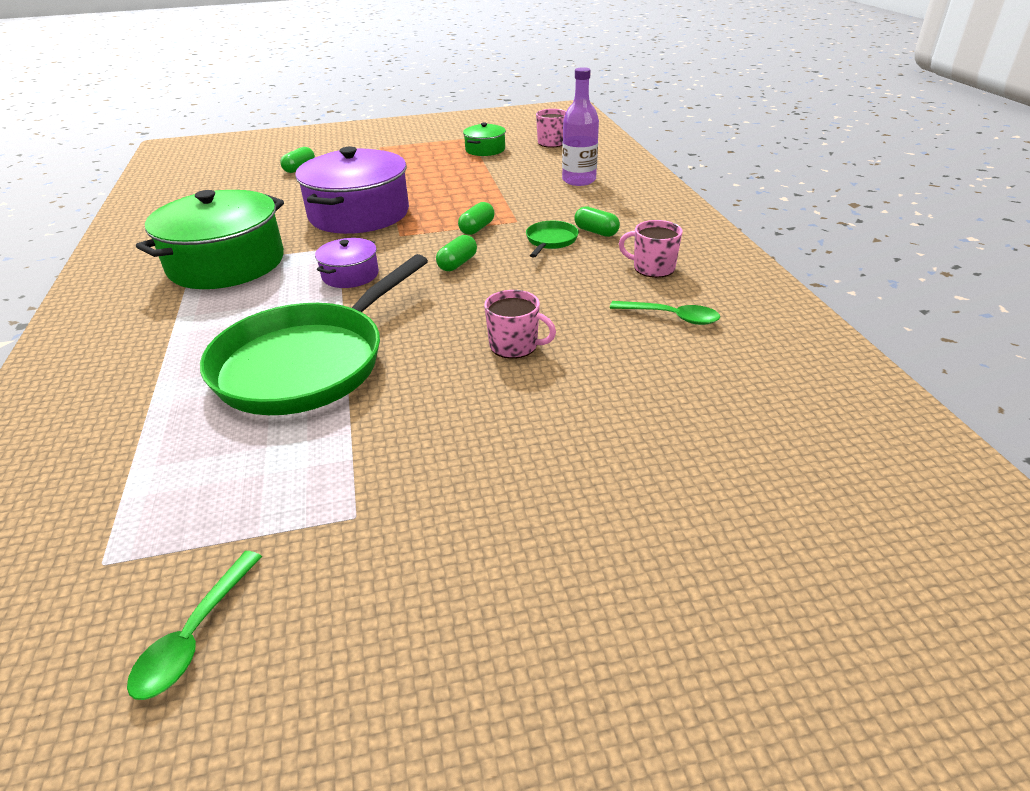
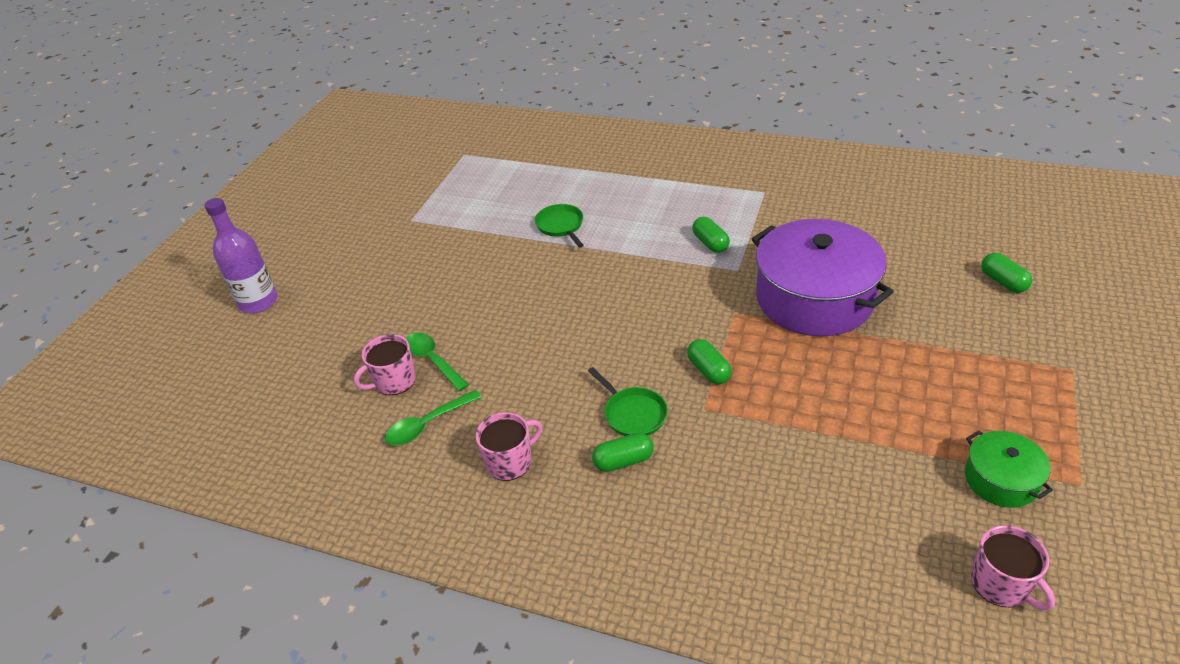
camera: 125 degrees right, 5 degrees up
(194, 636) = (398, 174): green spoon -> green spoon (432, 360)
(226, 263) = (754, 208): green pot -> none
(308, 363) = (561, 226): green pan -> green pan, size x0.41
(350, 275) = (674, 266): purple pot -> none
(457, 264) = (640, 332): green capsule -> green capsule (710, 243)
(515, 346) = (484, 320): pink mug -> pink mug (394, 381)
(579, 180) = (795, 528): purple bottle -> purple bottle (258, 302)

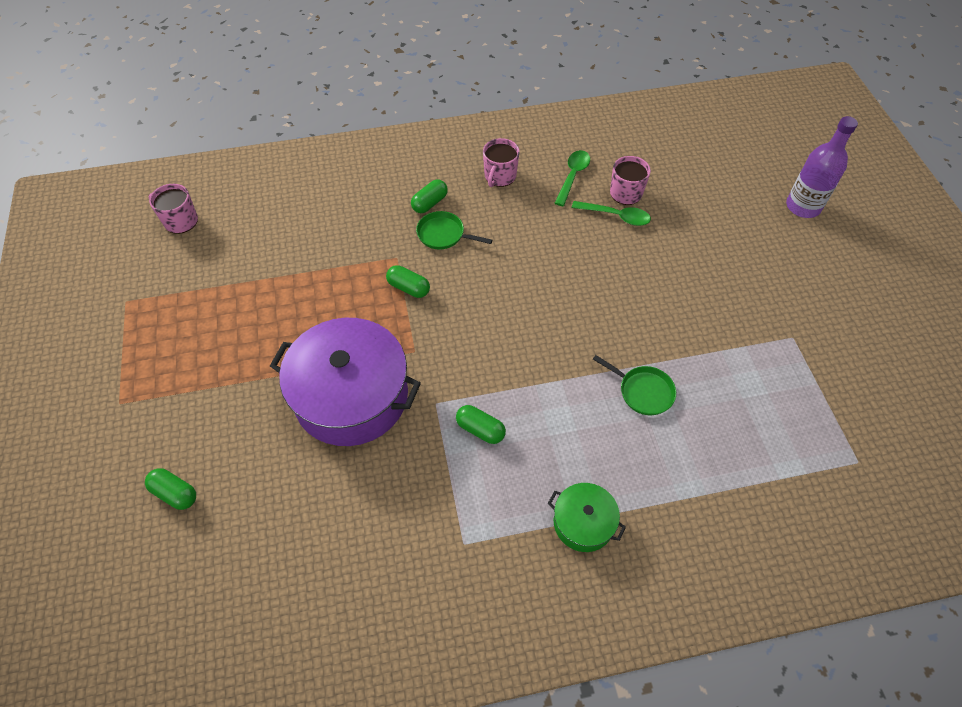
camera: 145 degrees right, 15 degrees up
(1001, 479) = (179, 284): green pot -> green pot (583, 523)

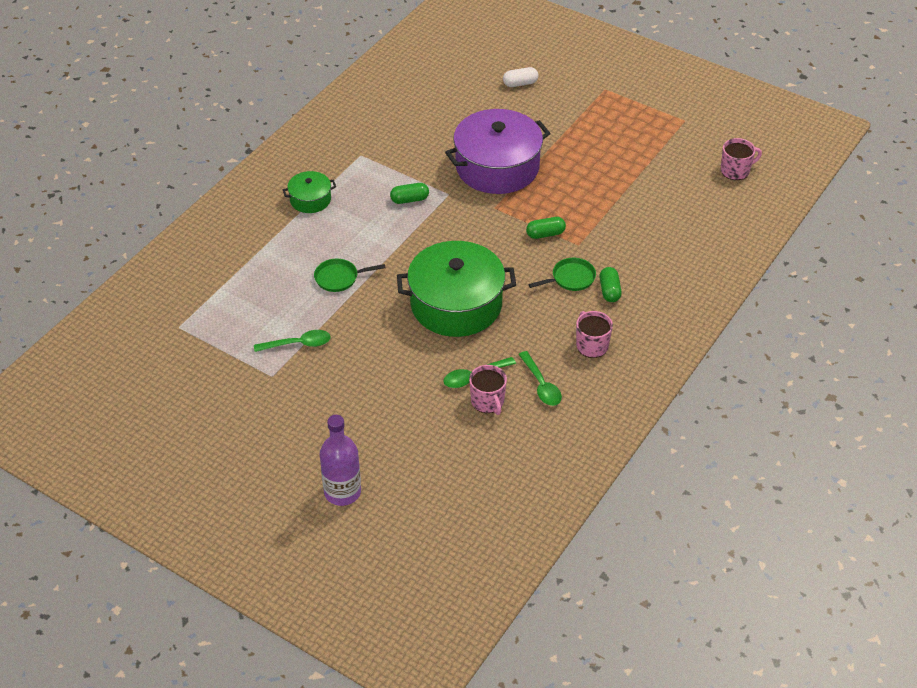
camera: 135 degrees right, 10 degrees down
(175, 493) = (520, 83): green capsule -> white capsule
(563, 283) = (456, 304): none -> green pot
(743, 350) = (298, 344): none -> green spoon

